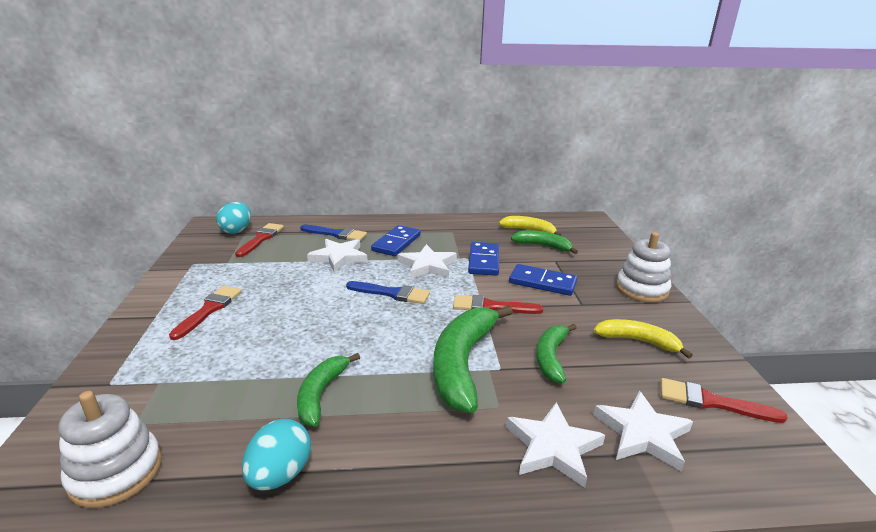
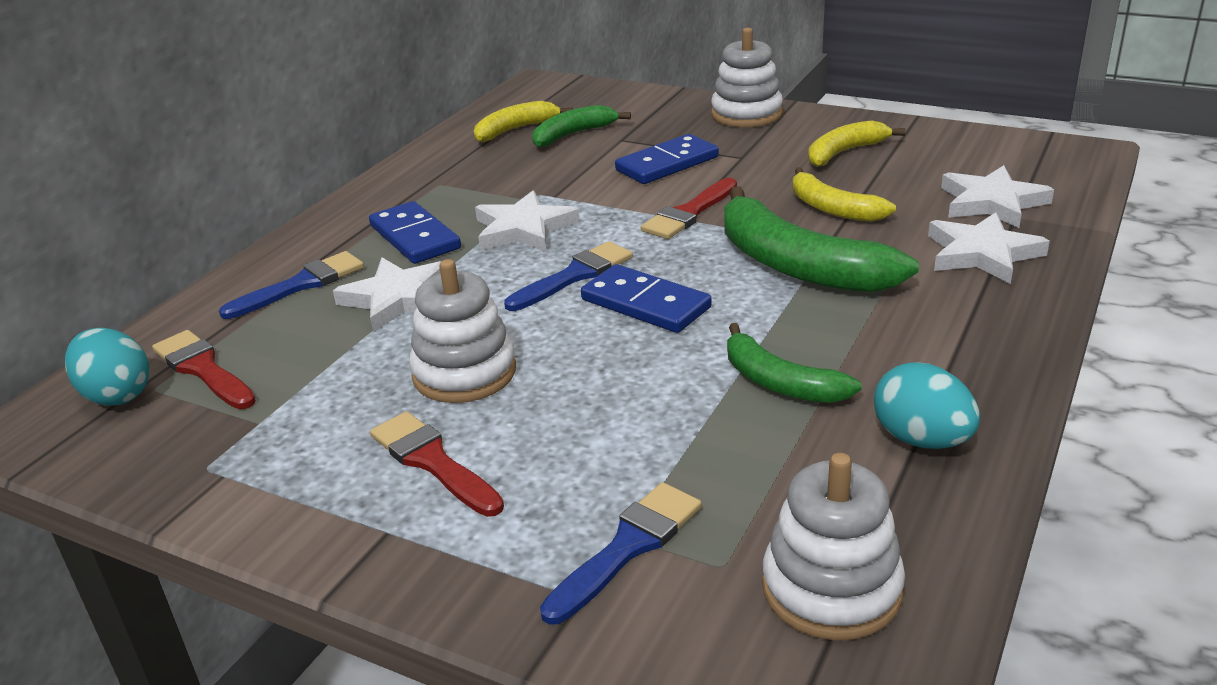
camera: 55 degrees left, 5 degrees up
(149, 386) = (627, 548): none -> blue brush
(284, 294) = (464, 373): none -> white stacking toy
(484, 261) = (563, 185): blue domino -> blue domino (645, 304)
(551, 357) = (833, 208): green banana -> yellow banana
(711, 402) = (970, 154): red brush -> none

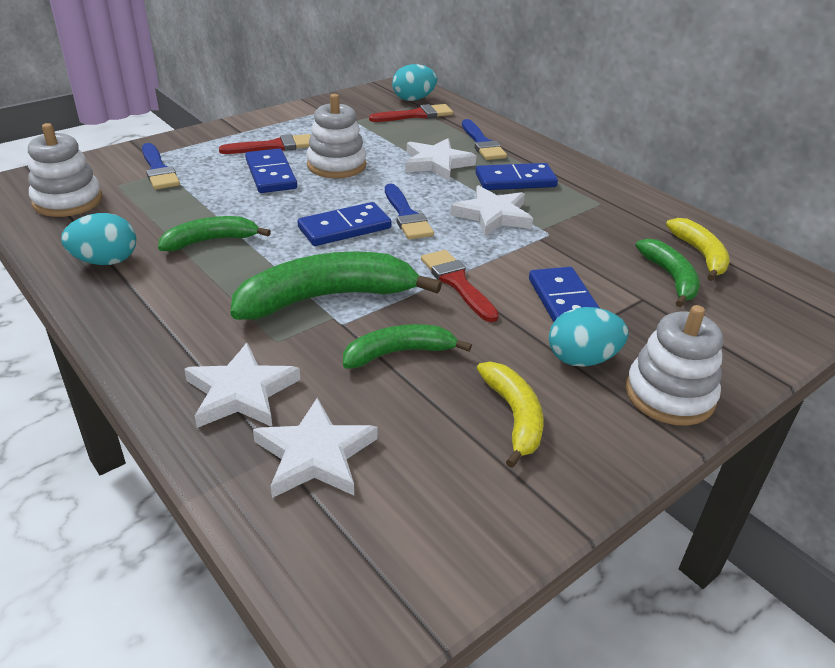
camera: 110 degrees right, 5 degrees up
(544, 419) = (270, 174): none -> blue domino
(741, 145) = (582, 359): none -> turquoise egg
(833, 208) = (398, 353): yellow banana -> green banana

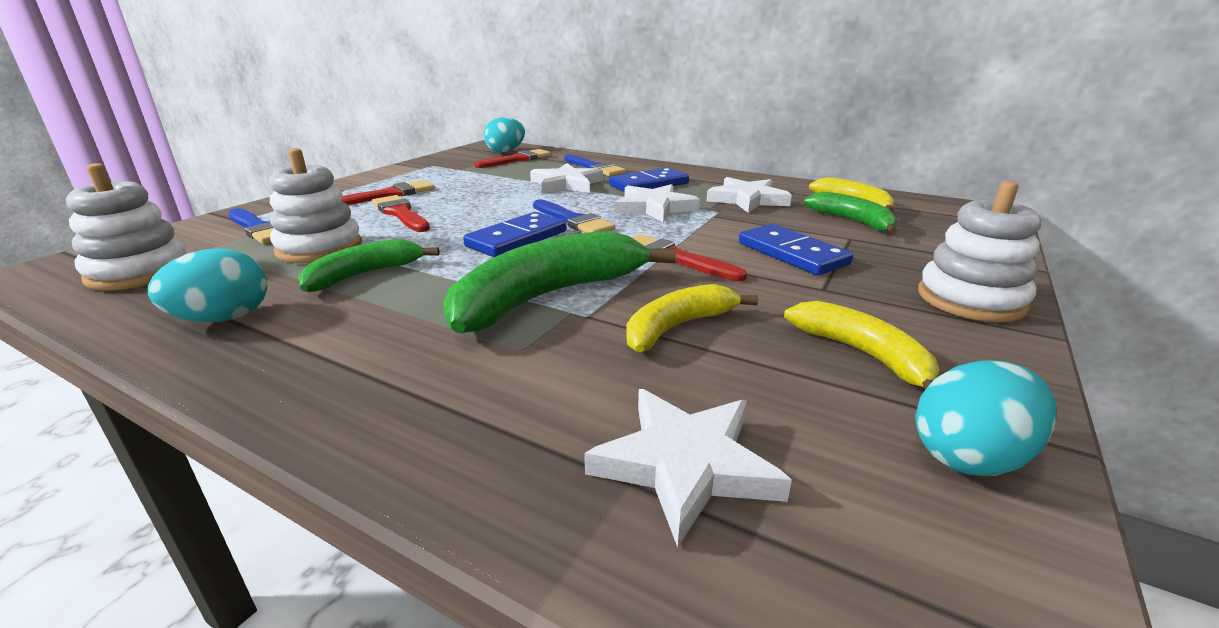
camera: 20 degrees left, 10 degrees down
(241, 392) = (517, 417): white star -> white star (747, 199)
(270, 174) = (400, 213): blue domino -> red brush
(336, 165) = (468, 198): white stacking toy -> white stacking toy (319, 248)
(398, 353) = (677, 327): green banana -> yellow banana
(582, 359) = (861, 290): turquoise egg -> turquoise egg (969, 456)

